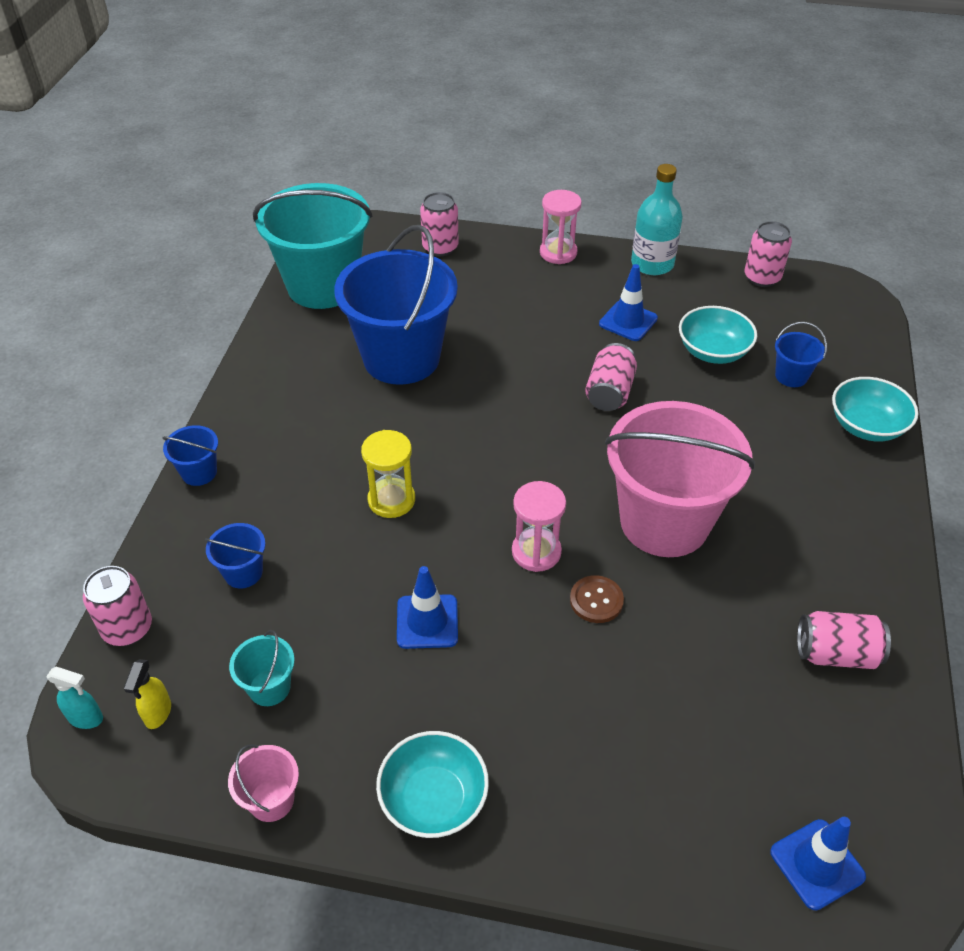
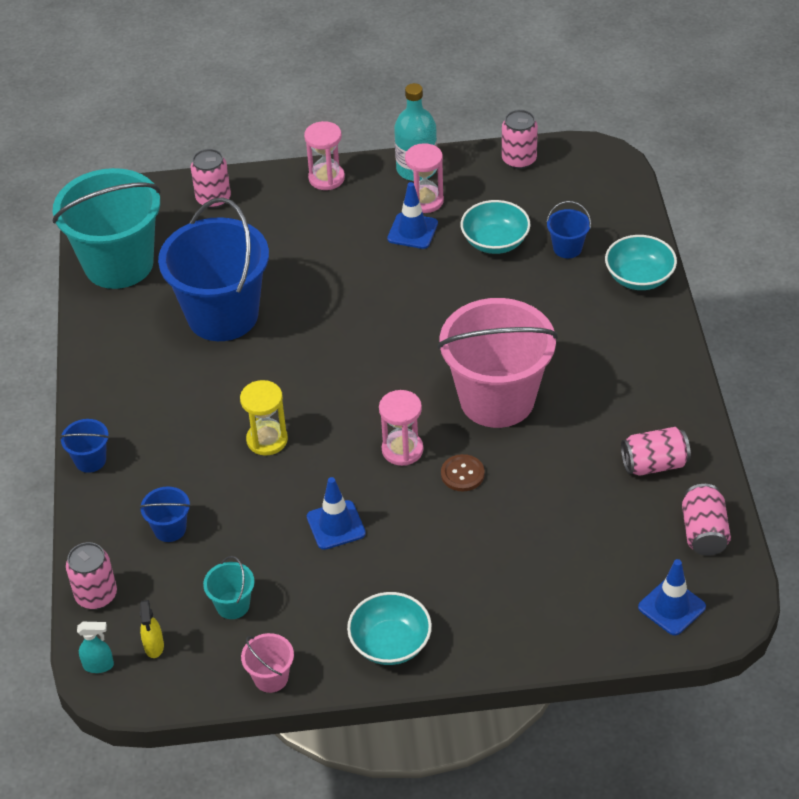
camera: 15 degrees left, 0 degrees up
(609, 392) = (417, 301): pink can -> pink can (704, 532)
(651, 295) = (425, 201): none -> pink hourglass

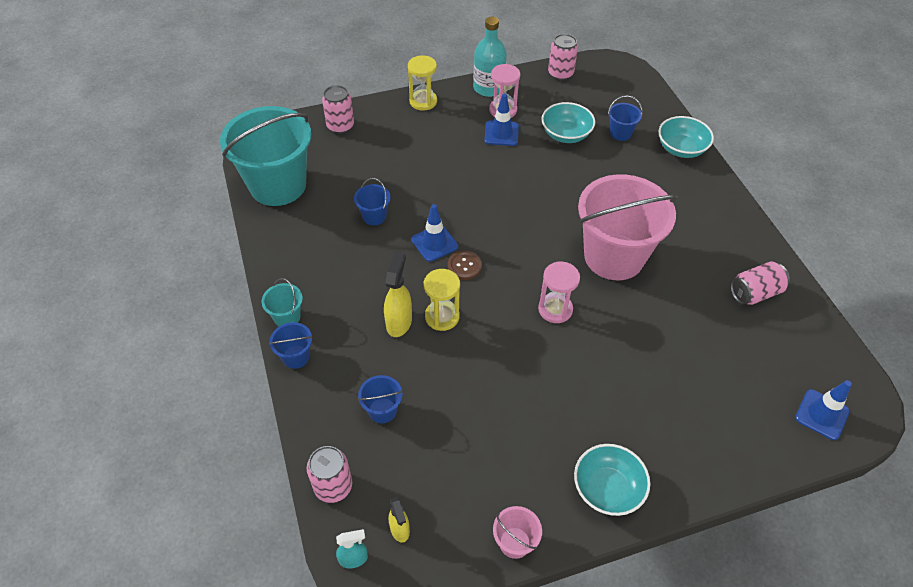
camera: 15 degrees left, 5 degrees up
(216, 439) = (399, 322): none -> yellow spray bottle
(223, 315) = (374, 216): blue bucket -> blue bucket, size x0.41
(233, 605) = (459, 475): turquoise bucket -> turquoise bucket (287, 317)
(326, 178) = (423, 101): pink hourglass -> yellow hourglass
(336, 525) = (523, 384): blue traffic cone -> blue traffic cone (434, 243)
(462, 474) = (610, 323): brown button -> brown button (464, 266)
(704, 532) = (817, 345): pink can -> none

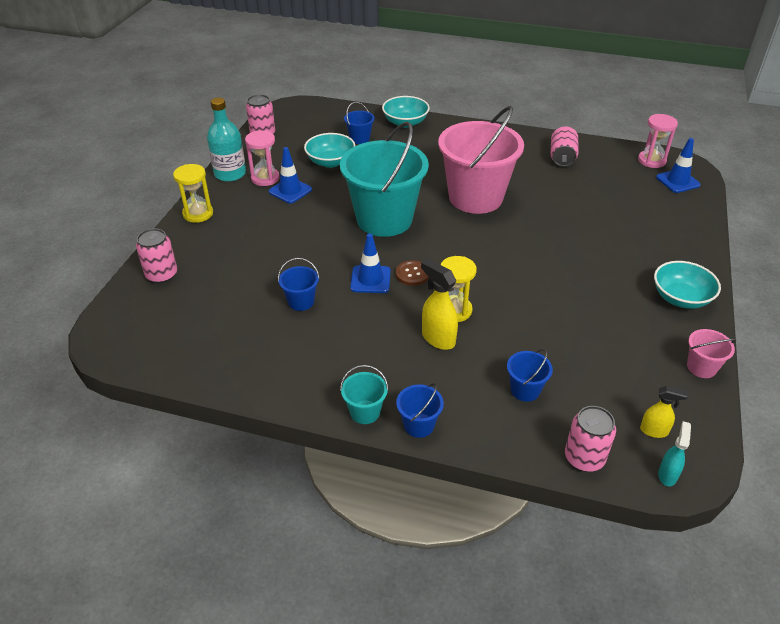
camera: 55 degrees left, 10 degrees down
(278, 185) = (187, 349): turquoise bucket -> turquoise bucket (384, 219)
(555, 309) = (500, 248): pink hourglass -> pink hourglass (651, 161)

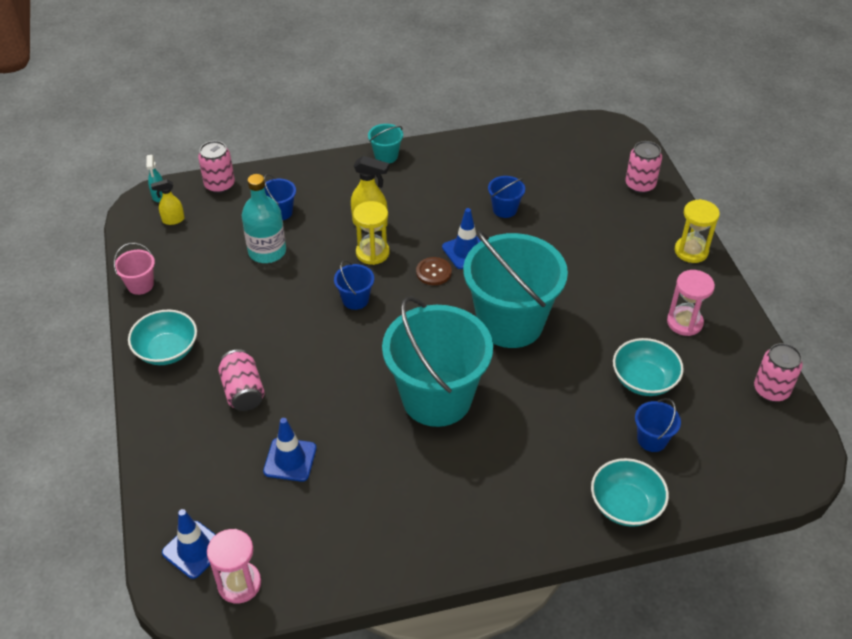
camera: 150 degrees right, 5 degrees up
(230, 174) = (727, 312): turquoise bottle -> turquoise bottle (267, 251)
(290, 191) = (640, 317): blue traffic cone -> blue traffic cone (290, 460)
(419, 425) = (343, 162): blue bucket -> blue bucket (355, 299)
(475, 197) = (436, 398): pink bucket -> turquoise bucket
(562, 157) = (368, 528): pink can -> pink can (243, 391)

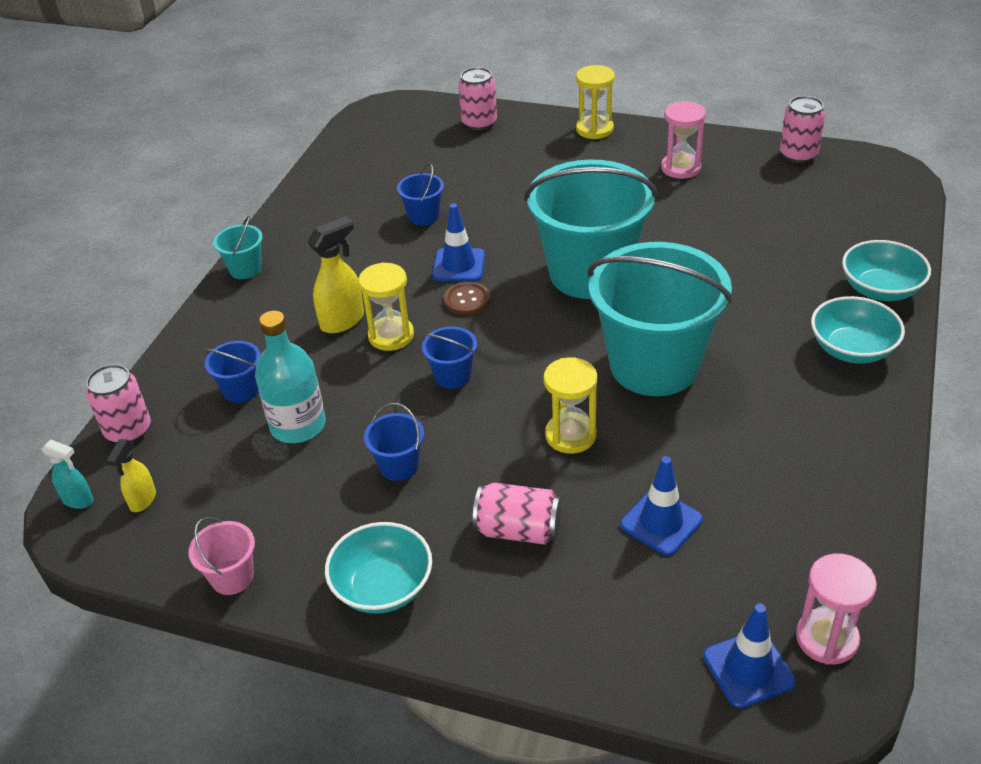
camera: 55 degrees left, 5 degrees down
(339, 382) = (570, 435): none -> yellow hourglass
(644, 380) = (734, 219): turquoise bowl -> turquoise bowl (852, 349)
(652, 439) = (810, 242): blue bucket -> blue bucket (399, 466)

